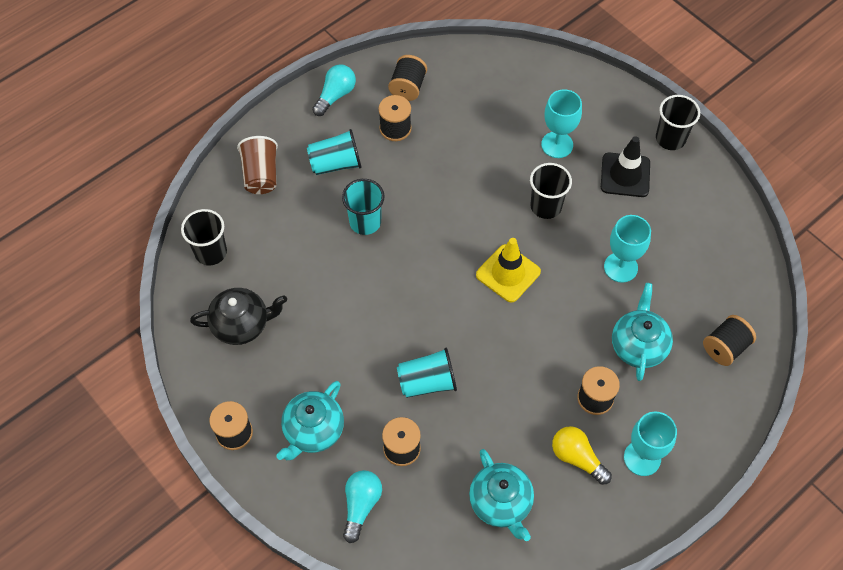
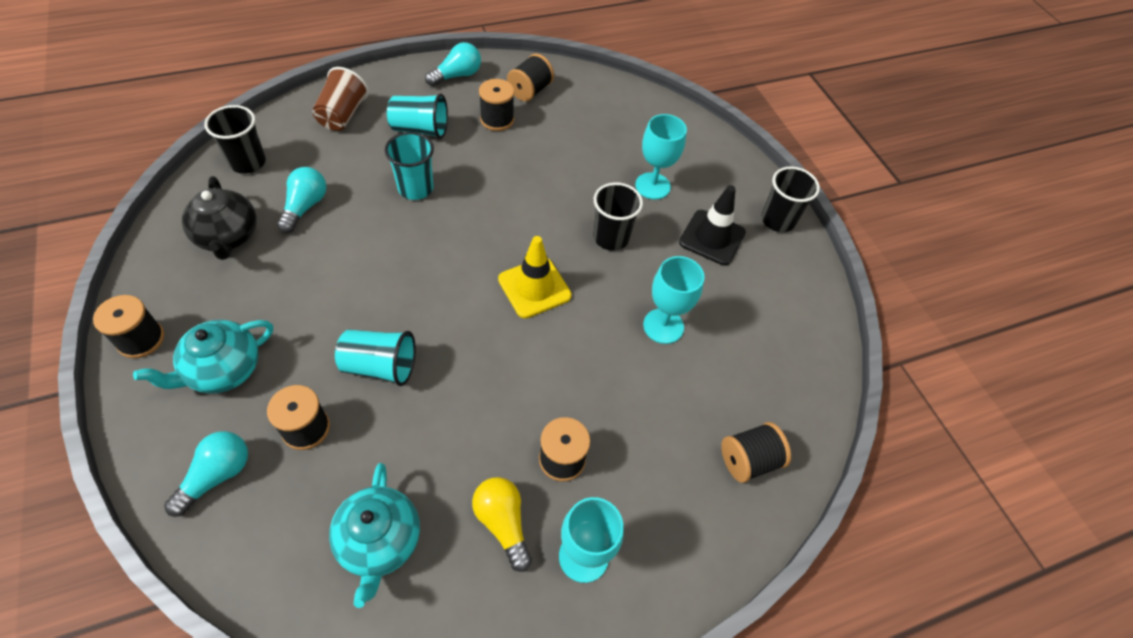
camera: 15 degrees right, 5 degrees down
(241, 325) = (228, 237): black teapot -> black teapot turned 60 degrees clockwise
(285, 274) = (305, 206): none -> turquoise light bulb
(638, 346) = (643, 418): turquoise teapot -> none

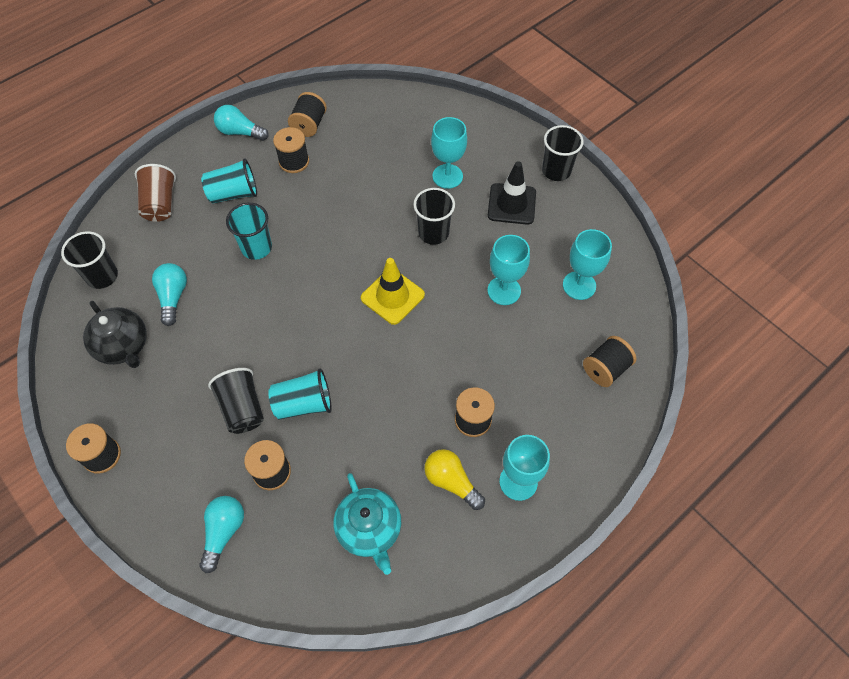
camera: 15 degrees left, 5 degrees up
(224, 370) = (183, 453): turquoise teapot -> none
(312, 346) = (242, 408): none -> black cup
(457, 75) = (240, 132): turquoise light bulb -> turquoise light bulb turned 105 degrees counterclockwise
(754, 352) = (579, 285): none -> turquoise goblet

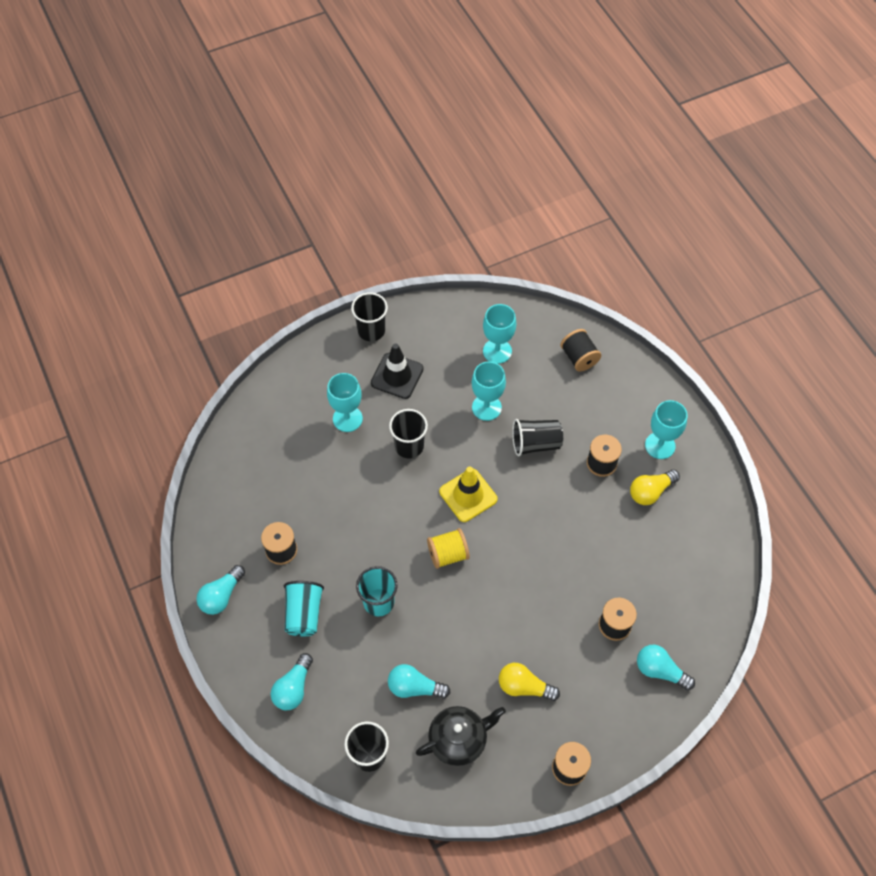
camera: 75 degrees left, 0 degrees up
(160, 204) = (293, 688): brown cup -> turquoise light bulb
(186, 394) = (524, 687): none -> yellow light bulb
(242, 408) = (550, 640): black cup -> black cup (535, 443)
(303, 404) = (557, 588): turquoise cup -> none
(309, 125) = (237, 527): black spool -> none
(320, 293) = (448, 554): none -> yellow spool
(369, 529) = (678, 559): turquoise teapot -> none

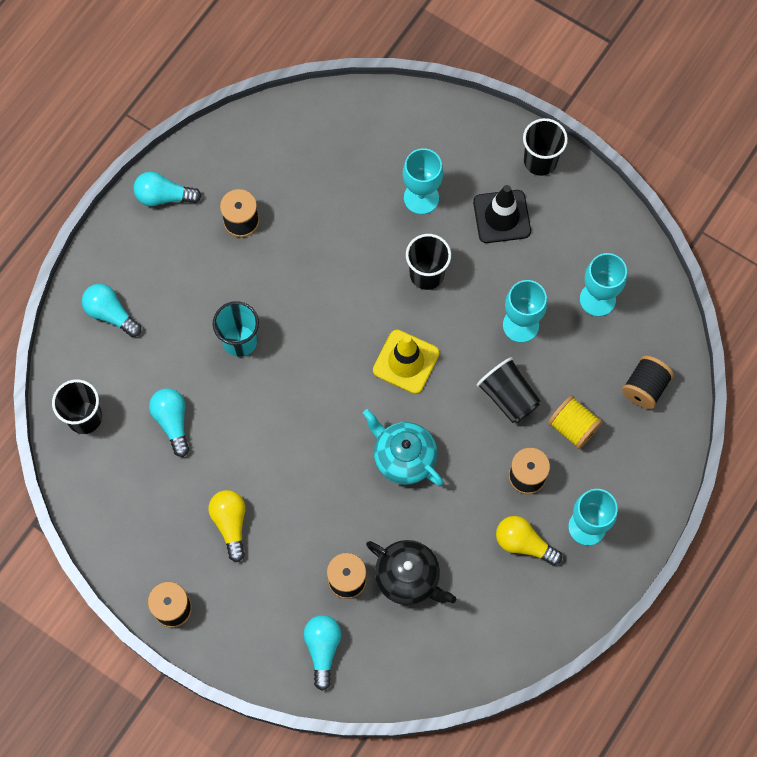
camera: 60 degrees right, 10 degrees up
(293, 688) = (110, 314): turquoise light bulb -> turquoise light bulb turned 45 degrees clockwise
(304, 614) = (188, 280): turquoise cup -> none
(448, 554) = (328, 377): yellow spool -> yellow spool (573, 427)
(458, 740) = (143, 490): black teapot -> black teapot (408, 577)
(541, 536) = (403, 457): none -> turquoise teapot

